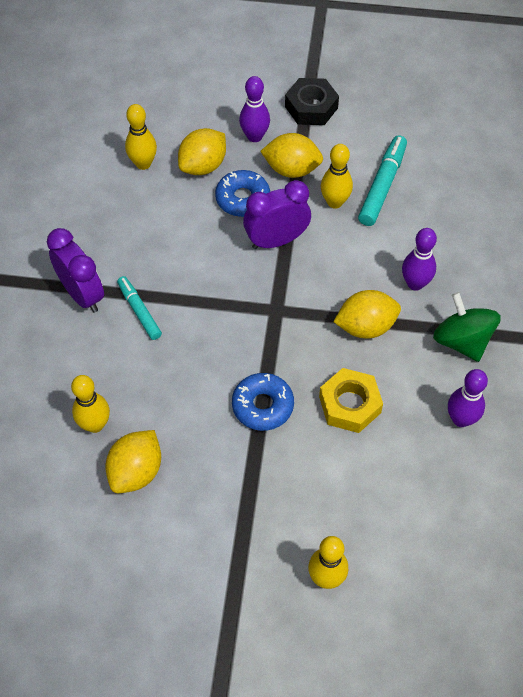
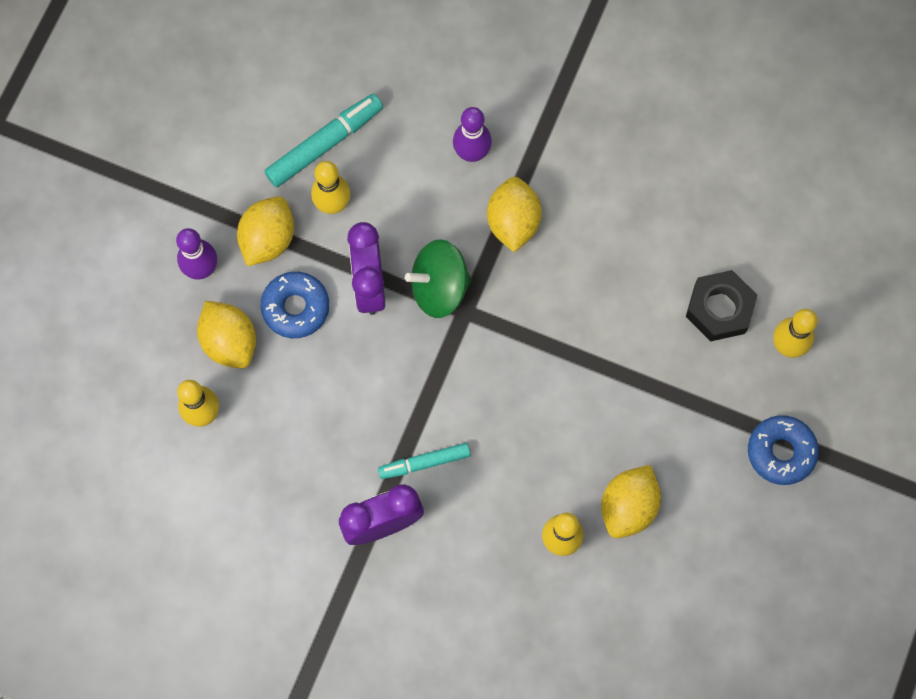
camera: 75 degrees left, 15 degrees up
(136, 471) = (628, 506): yellow lemon -> yellow lemon turned 75 degrees clockwise
(262, 406) = (583, 357): blue donut -> blue donut (781, 452)
(311, 107) = (175, 189): black nut -> black nut (719, 309)
(349, 405) = (604, 268): yellow nut -> none
(382, 186) = (325, 144): turquoise marker -> turquoise marker turned 105 degrees clockwise
(461, 419) = (649, 163): purple bowling pin -> none
(462, 341) = (557, 130): green spinning top -> green spinning top (439, 288)

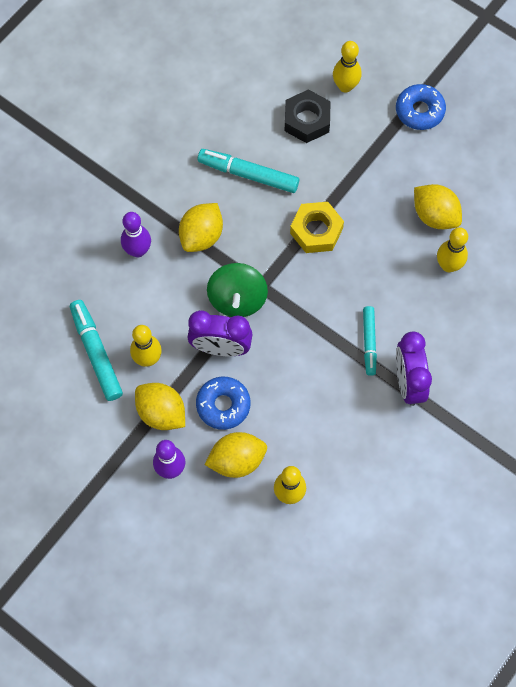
camera: 75 degrees left, 5 degrees down
(513, 222) = (201, 236): yellow lemon -> yellow lemon turned 75 degrees counterclockwise
(561, 360) = (316, 231): none -> yellow nut
(617, 256) = (248, 174): none -> turquoise marker

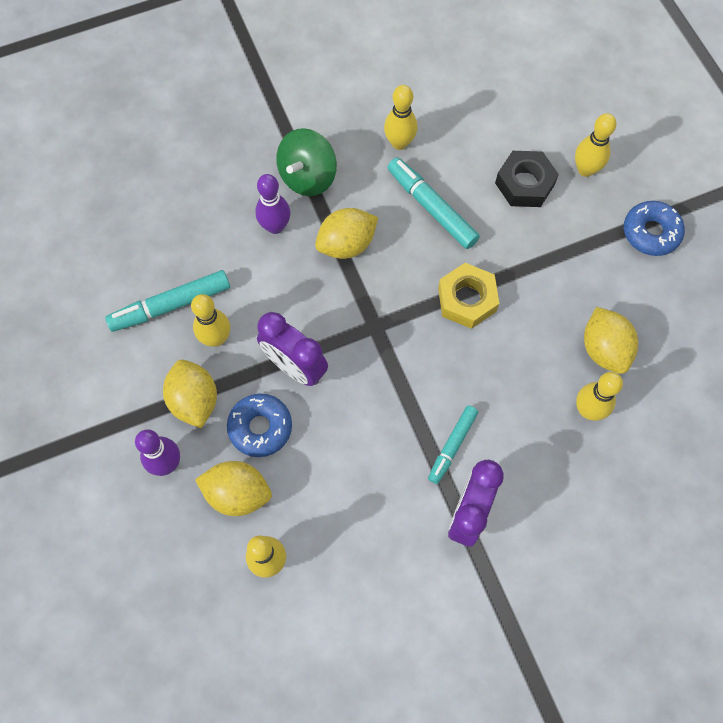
camera: 30 degrees right, 0 degrees up
(96, 353) = (171, 305): turquoise marker -> turquoise marker turned 120 degrees counterclockwise
(193, 136) = (399, 143): none -> yellow bowling pin
(237, 299) = (343, 326): green spinning top -> green spinning top (307, 177)

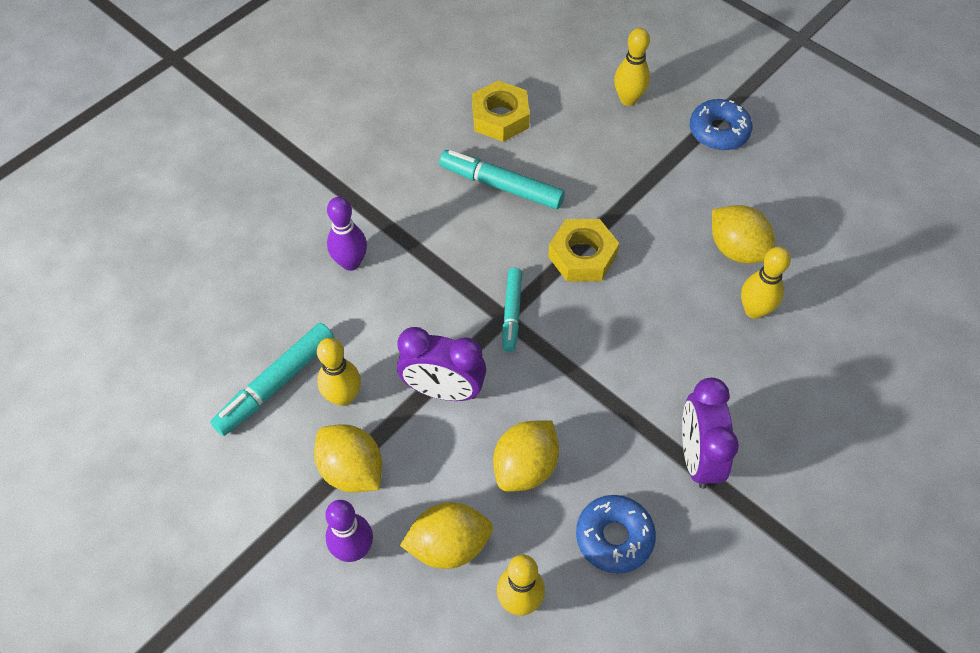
camera: 25 degrees left, 10 degrees down
(260, 427) = (438, 466): blue donut -> blue donut (614, 537)
(307, 177) = (360, 203): green spinning top -> none
(346, 244) = (434, 252): yellow lemon -> yellow lemon (525, 467)
(399, 143) = (437, 139): yellow bowling pin -> none
(452, 446) = (645, 399): turquoise marker -> turquoise marker (512, 313)
(463, 143) = (500, 117): none -> yellow nut
(524, 184) = (579, 132): black nut -> none

